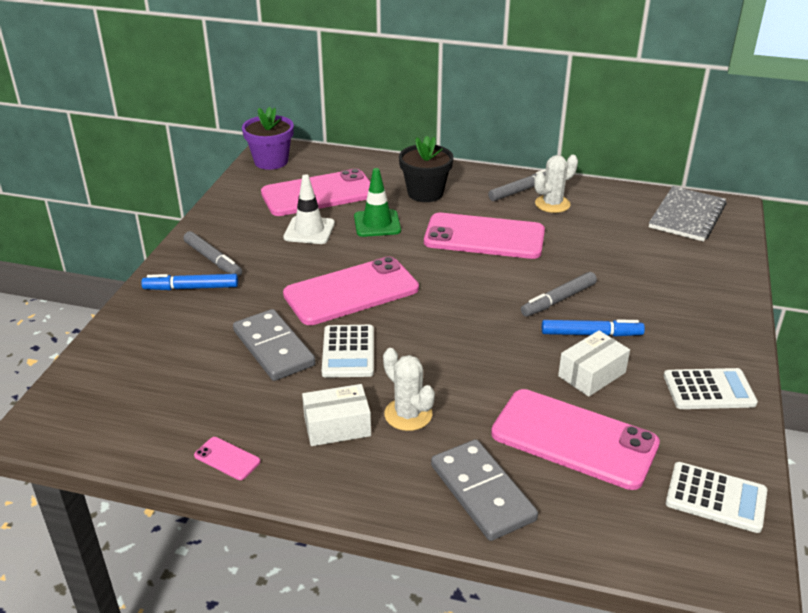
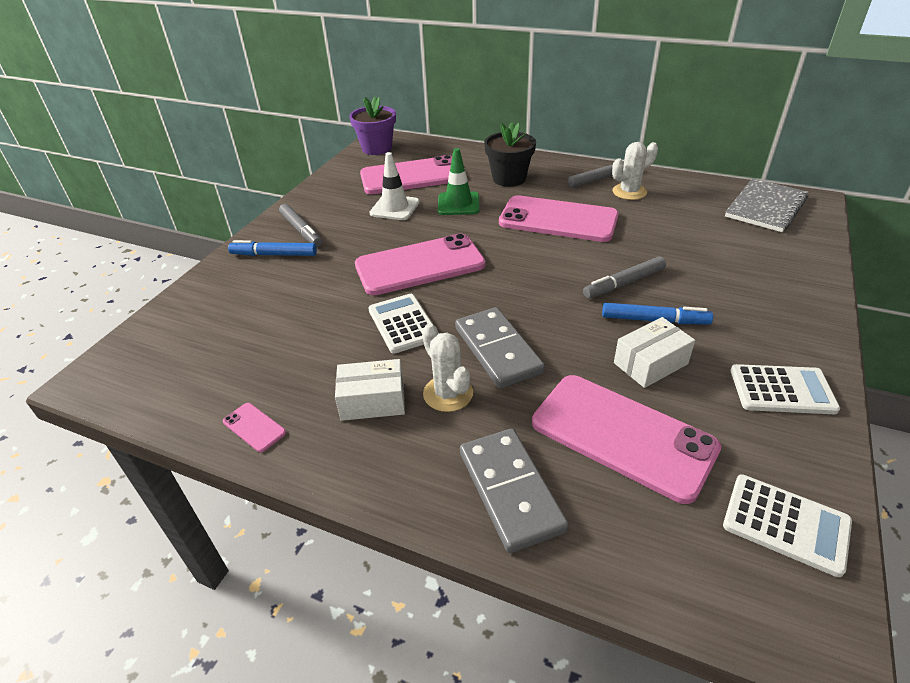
camera: 10 degrees right, 5 degrees up
(273, 348) = (332, 316): grey domino -> grey domino (497, 350)
(348, 352) = (403, 324): white calculator -> white calculator turned 150 degrees clockwise

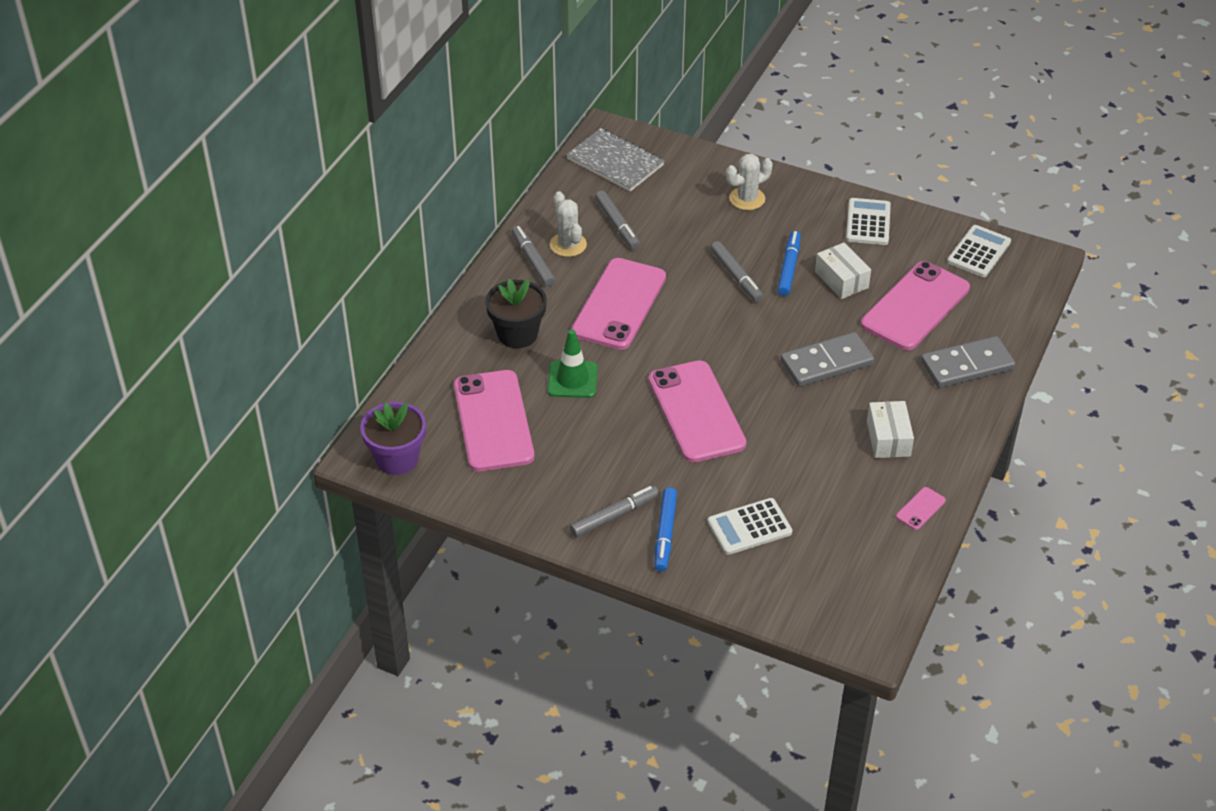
camera: 90 degrees left, 5 degrees up
(395, 208) = (573, 434): white traffic cone -> none
(403, 324) = (790, 422): white calculator -> white calculator (749, 527)
(448, 393) = (878, 394): white cactus -> white cactus (747, 199)
(670, 213) = (617, 225): none -> grey marker

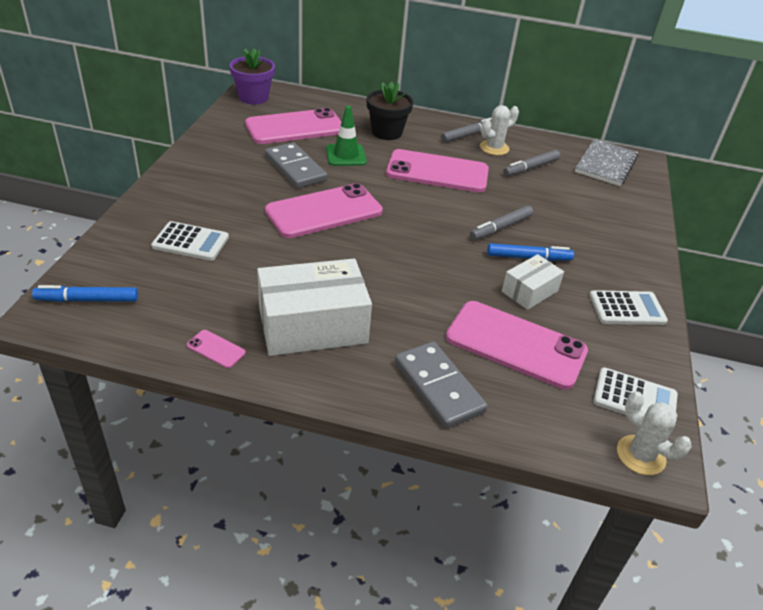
camera: 75 degrees right, 5 degrees down
(614, 516) = (203, 178): grey marker -> none
(665, 534) = (183, 201): blue marker -> blue marker (87, 300)
(747, 199) = (608, 231): white cactus -> white cactus (640, 455)
(749, 527) = (190, 242): white calculator -> white calculator turned 135 degrees clockwise
(826, 363) = (407, 283): grey domino -> grey domino (295, 168)
(888, 438) = (312, 325): white box -> white box, size x1.86

